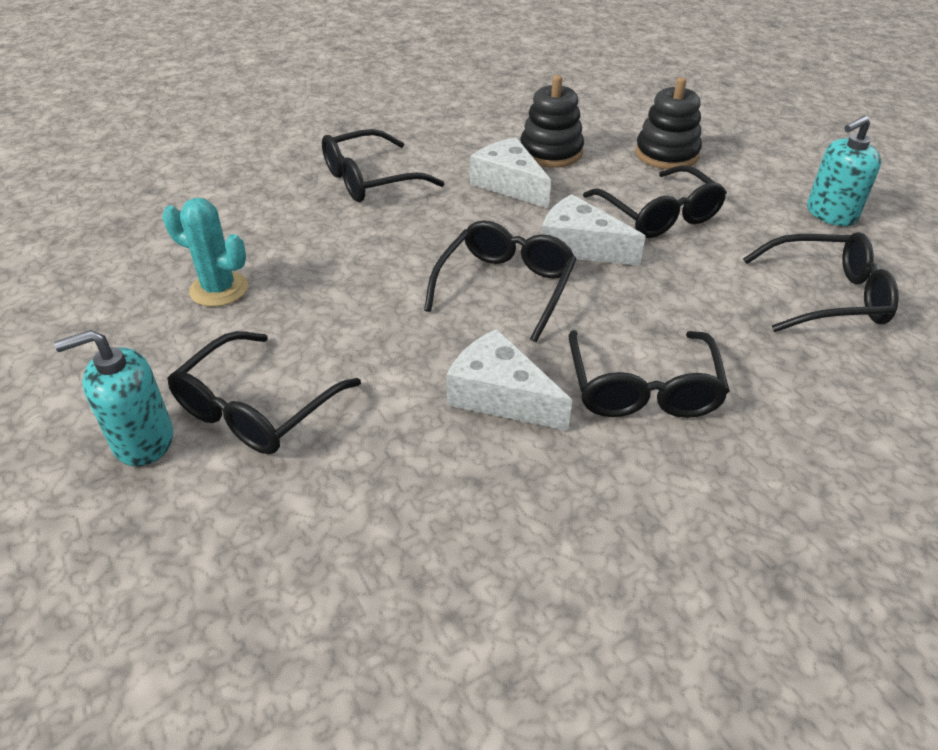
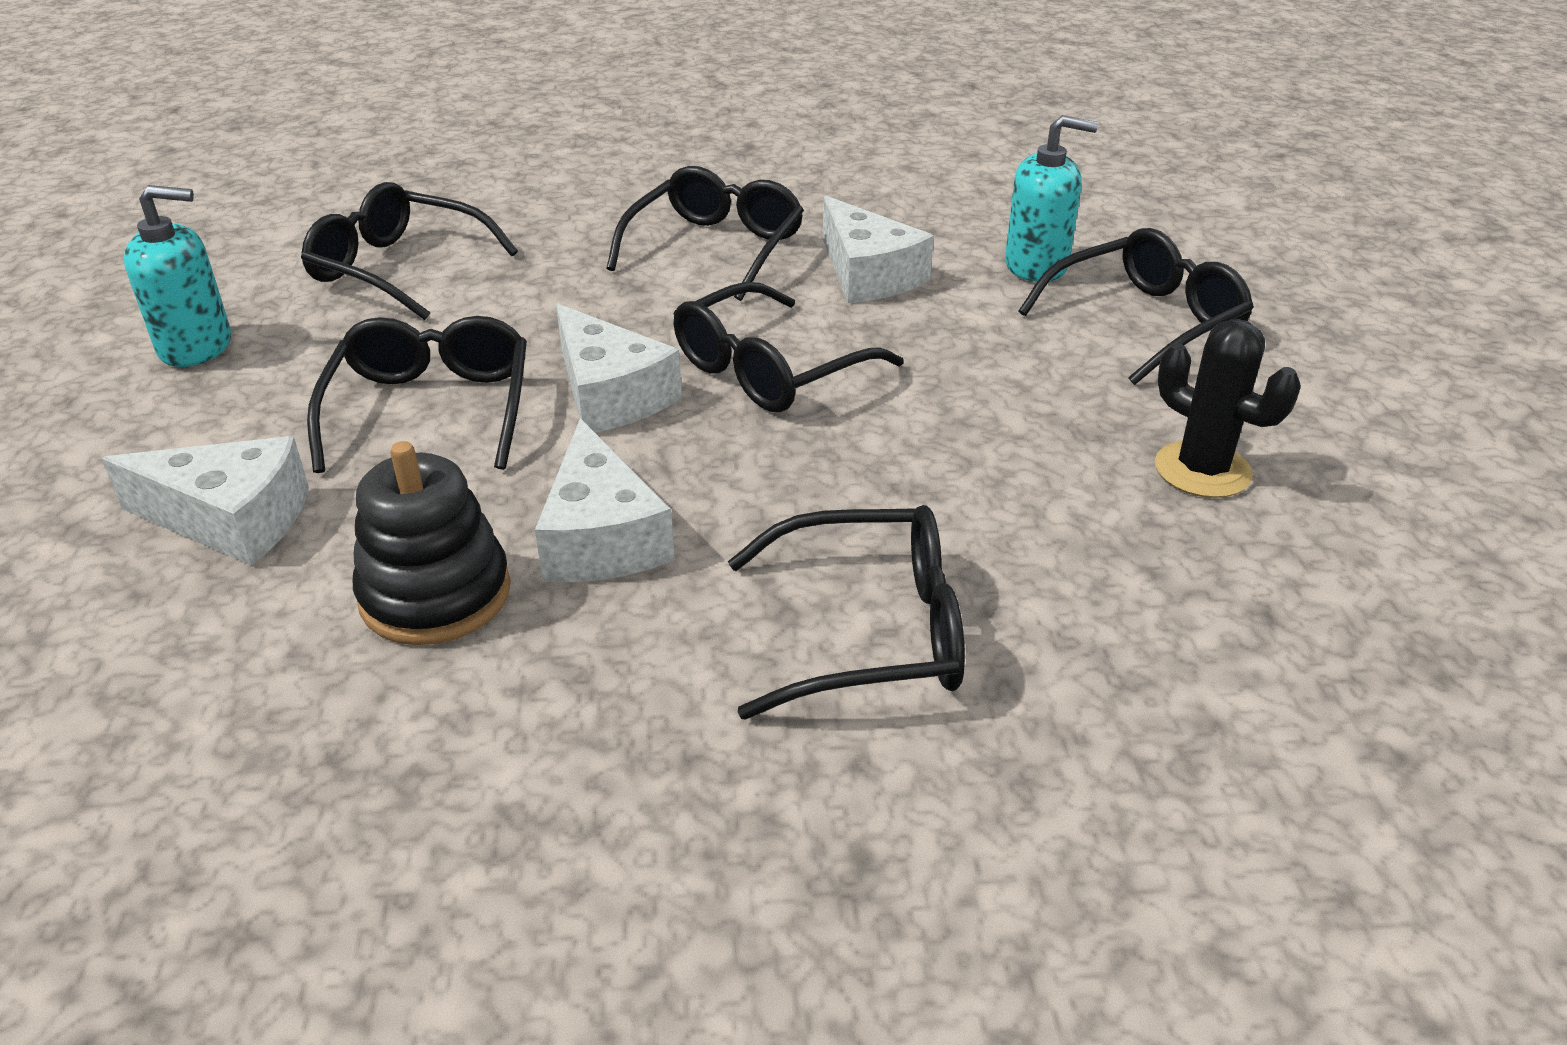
camera: 155 degrees left, 5 degrees down
(143, 440) = (1275, 324): turquoise soap dispenser -> turquoise soap dispenser (1036, 266)
(219, 289) = (1202, 470): turquoise cactus -> black cactus
(666, 154) = (231, 520): black stacking toy -> white cheese

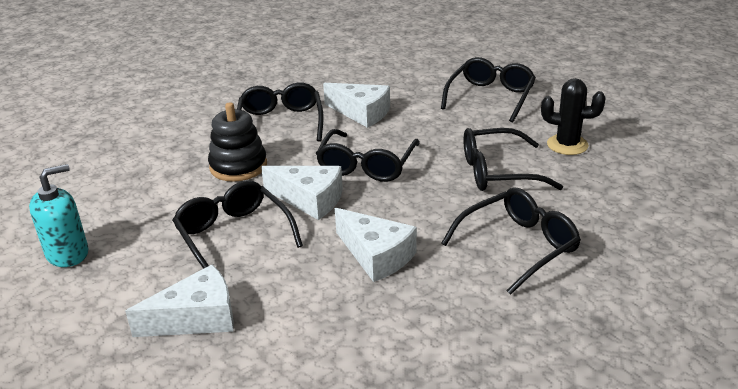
camera: 30 degrees left, 5 degrees down
(399, 269) = (132, 181): black glasses -> black glasses (498, 172)
(435, 594) = (334, 306): black stacking toy -> black stacking toy (238, 166)
(1036, 266) = (426, 88): turquoise soap dispenser -> none

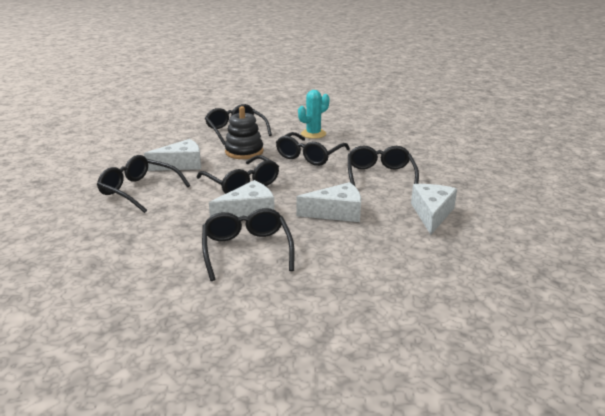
camera: 55 degrees left, 5 degrees down
(68, 254) = (155, 329): turquoise soap dispenser -> none
(197, 318) = (319, 291): white cheese -> white cheese (432, 214)
(233, 236) = (247, 250): black glasses -> black glasses turned 75 degrees clockwise
(238, 166) = (164, 222): black stacking toy -> black stacking toy (244, 152)
(567, 145) = (313, 134): black cactus -> turquoise cactus

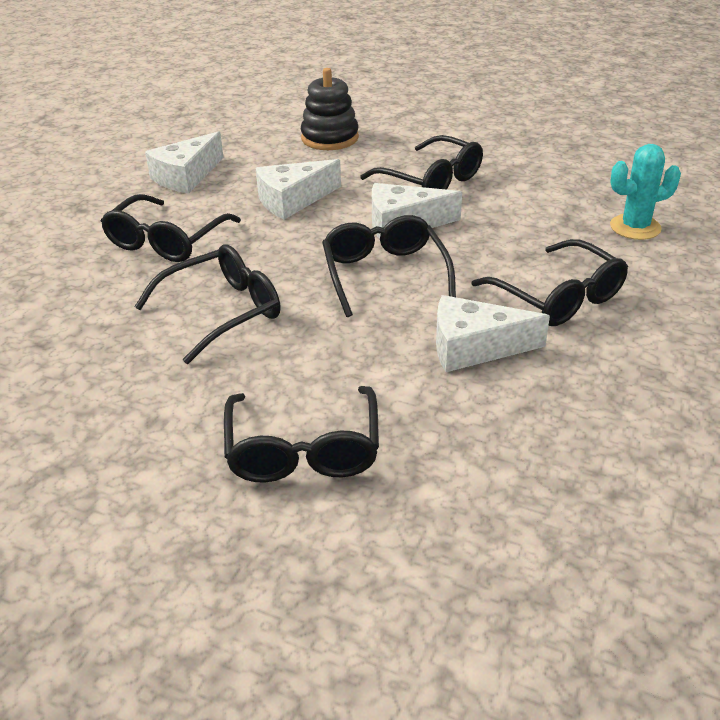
camera: 155 degrees left, 10 degrees up
(244, 152) = (333, 356): black stacking toy -> black stacking toy (330, 138)
(247, 250) = (431, 180): black glasses -> black glasses turned 60 degrees counterclockwise
(313, 134) = (142, 382): turquoise cactus -> turquoise cactus (635, 227)
(336, 212) = (293, 200): white cheese -> white cheese turned 45 degrees counterclockwise

